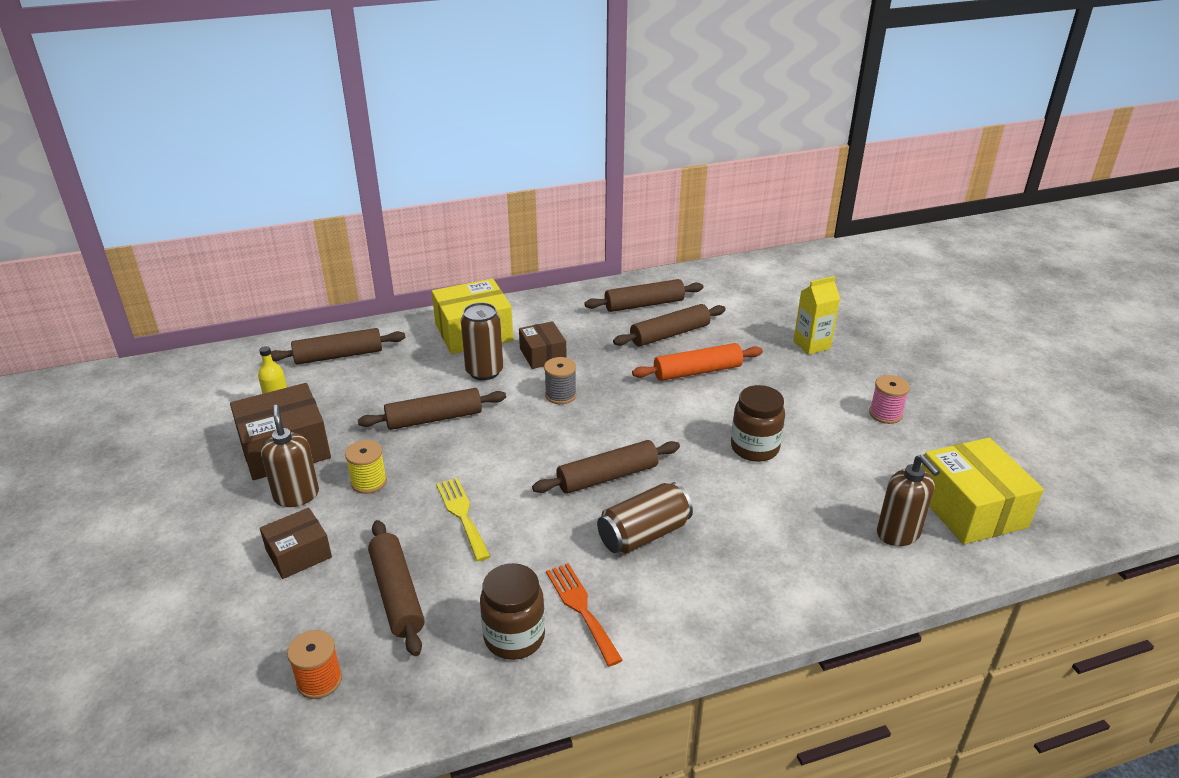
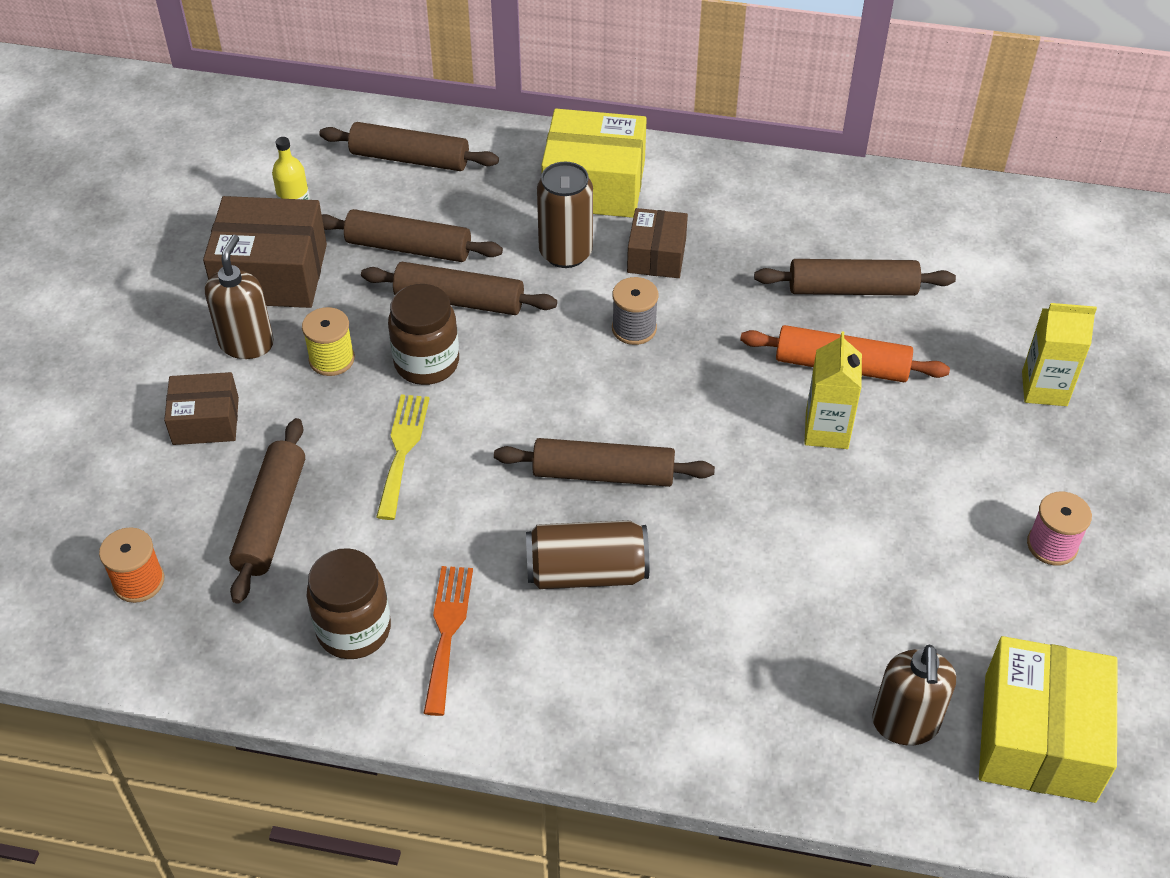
camera: 30 degrees right, 15 degrees up
(644, 304) = (855, 224): brown rolling pin -> brown rolling pin (408, 248)
(718, 405) = (826, 430): none -> yellow carton
(754, 448) = (822, 516): brown jar -> brown jar (426, 363)

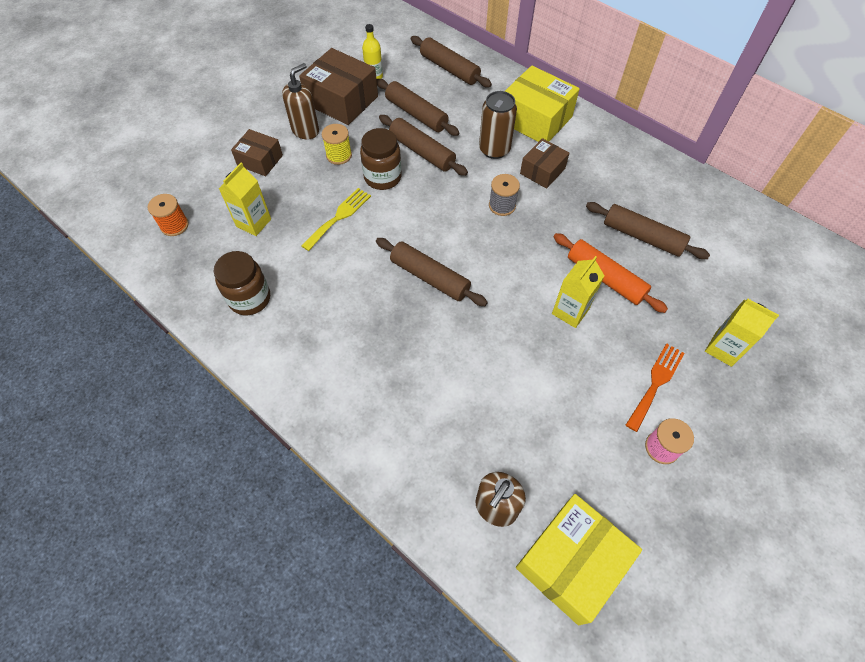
camera: 30 degrees right, 10 degrees up
(271, 518) = (253, 223): brown rolling pin -> yellow carton
(447, 631) = (292, 322): orange fork -> orange fork (656, 383)
(587, 572) = (383, 326): brown can -> none

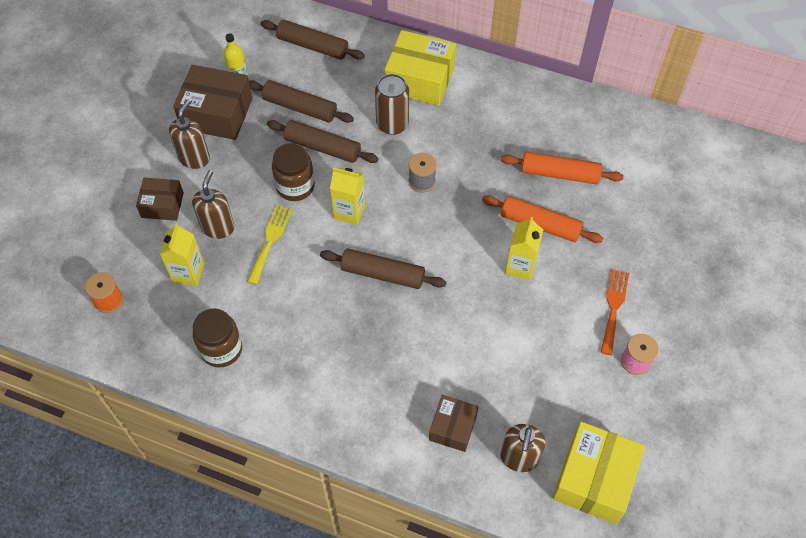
camera: 20 degrees left, 0 degrees up
(298, 192) = (218, 227): none -> brown soap dispenser
(339, 155) = (241, 175): yellow spool -> none
(542, 171) = (446, 134): brown box -> brown box (453, 427)
(642, 237) = (560, 174): brown rolling pin -> orange rolling pin
(723, 349) = (659, 258): yellow carton -> yellow carton (349, 211)

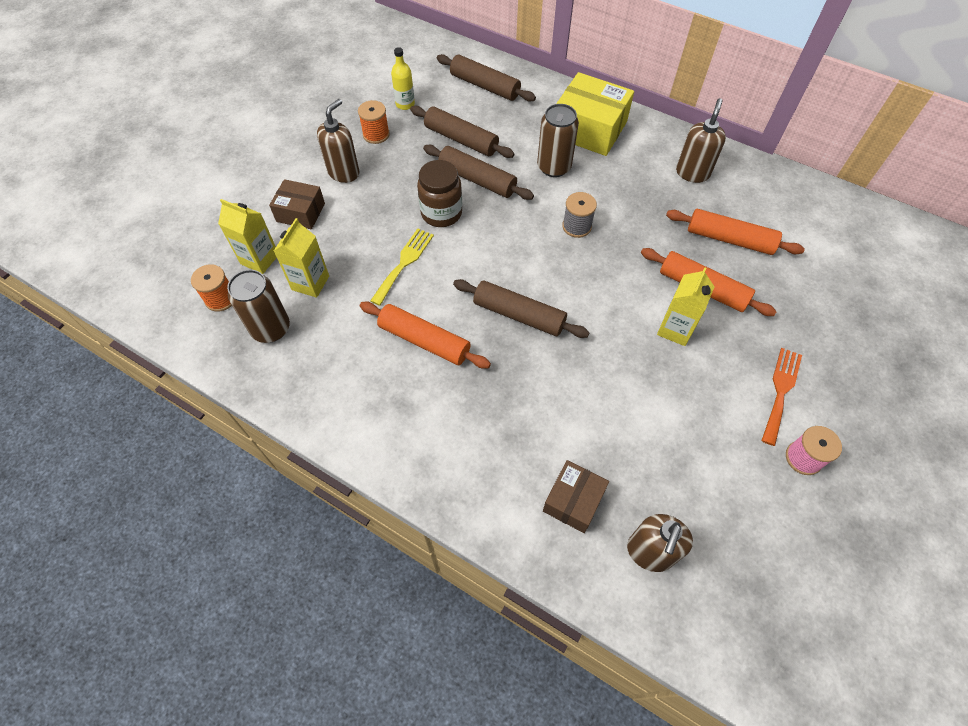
camera: 10 degrees right, 0 degrees up
(162, 321) = (271, 329): none -> brown can
(217, 113) = (376, 134): brown box -> orange spool
(218, 227) = (352, 242): brown soap dispenser -> brown soap dispenser (692, 173)
(221, 349) = (327, 368): brown jar -> none
(303, 310) = (424, 340): none -> orange rolling pin
(349, 211) = (493, 246): yellow carton -> yellow carton (260, 259)
(594, 479) = (741, 596): yellow box -> none

